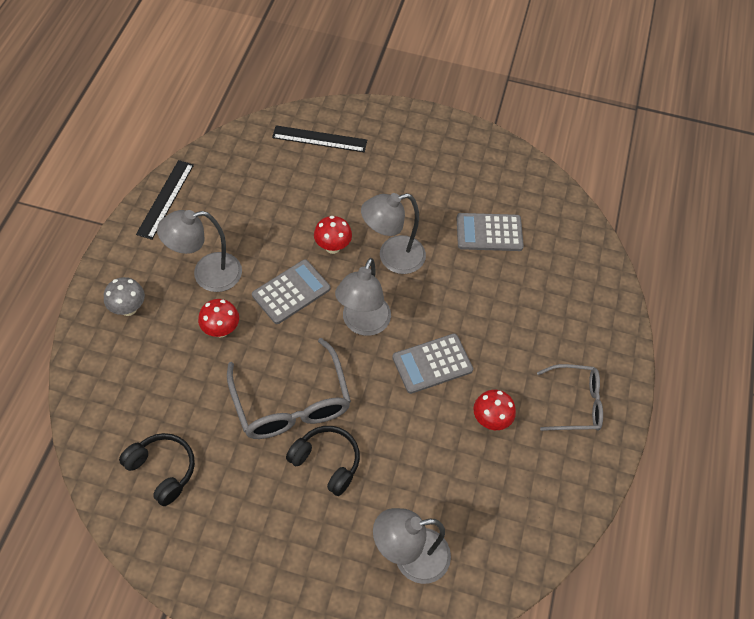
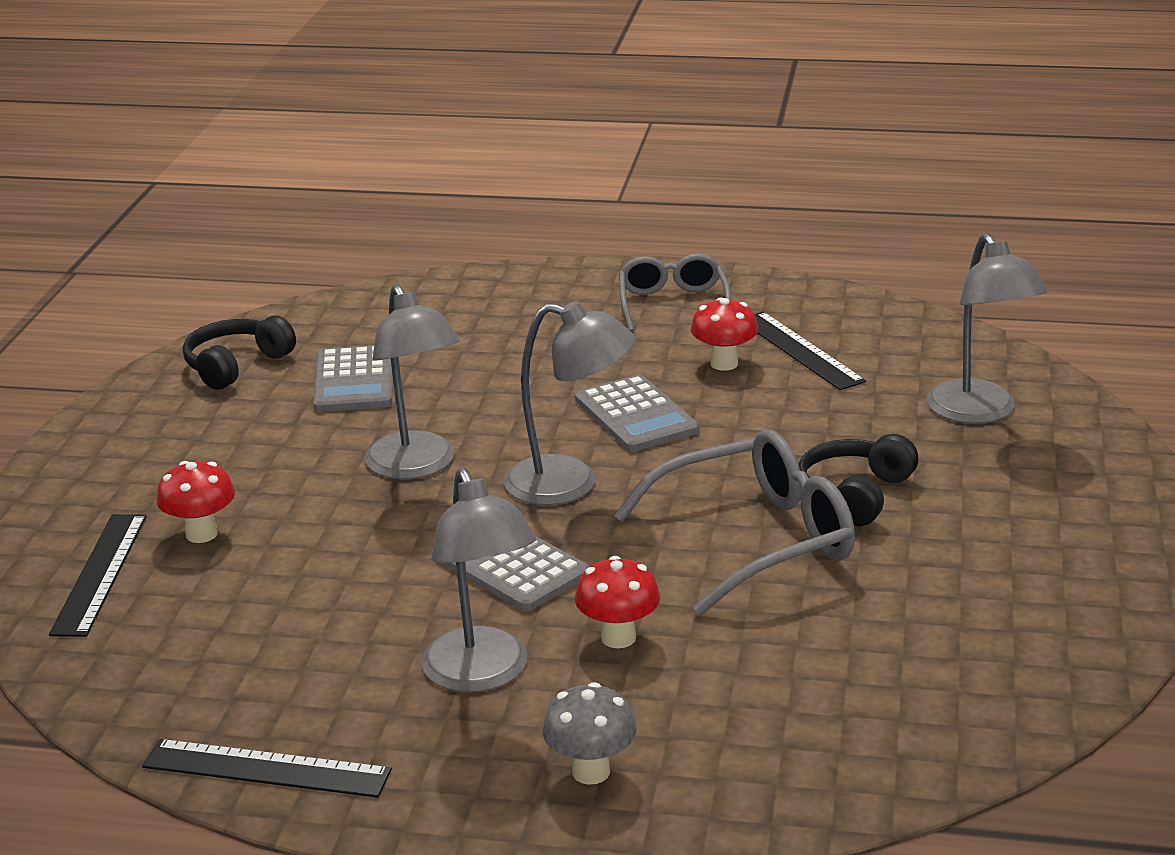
camera: 90 degrees left, 30 degrees down
(162, 470) = (948, 663): black headphones -> black headphones (236, 365)
(332, 247) = (396, 530): red mushroom -> red mushroom (201, 534)
(505, 468) = (800, 350): none -> black ruler

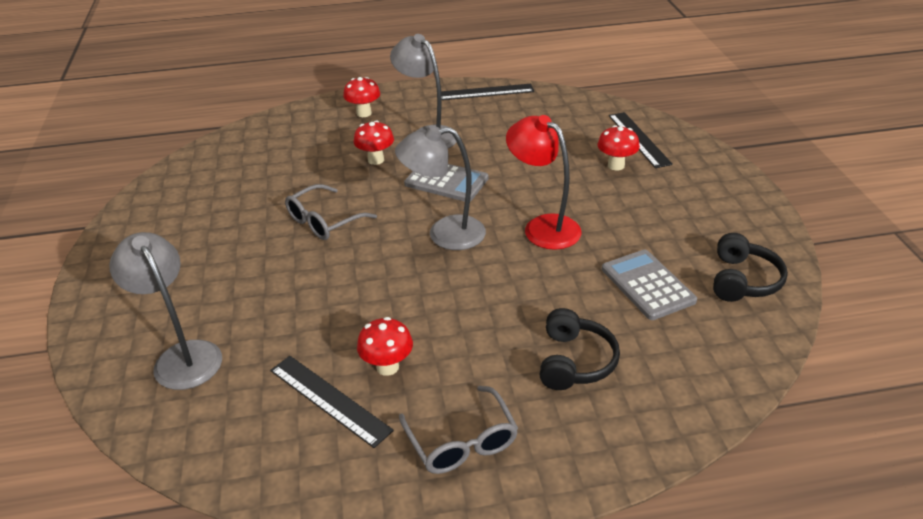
camera: 160 degrees right, 10 degrees up
(417, 466) = (543, 227): grey lamp -> red lamp
(591, 771) = (364, 113): grey mushroom -> red mushroom
(636, 415) = (431, 297): grey calculator -> none
(756, 540) = (324, 221): grey glasses -> grey glasses, size x0.64
(855, 494) = (270, 263): black headphones -> black headphones (574, 361)

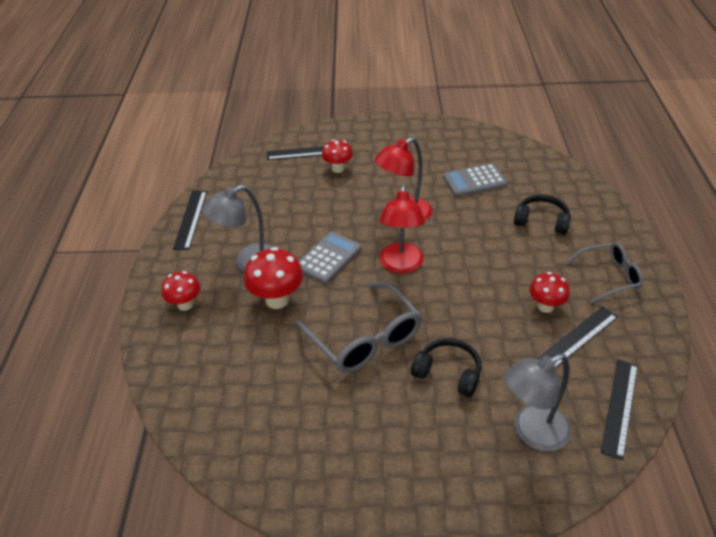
camera: 80 degrees left, 5 degrees up
(209, 441) = (620, 407): none -> black ruler
(324, 221) = (365, 339): grey glasses -> grey glasses, size x1.56
(376, 160) = (277, 300): red mushroom -> red mushroom, size x1.53
(444, 234) = (401, 265): grey lamp -> red lamp
(743, 280) = (475, 145): black headphones -> black headphones (448, 373)

